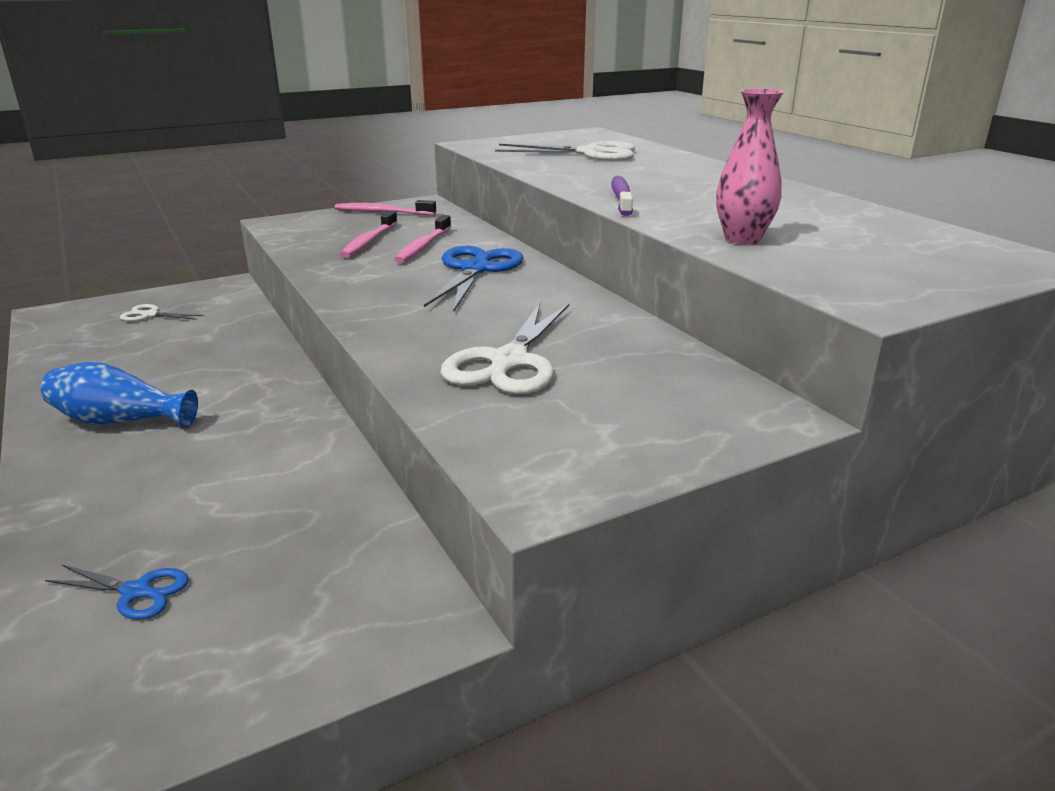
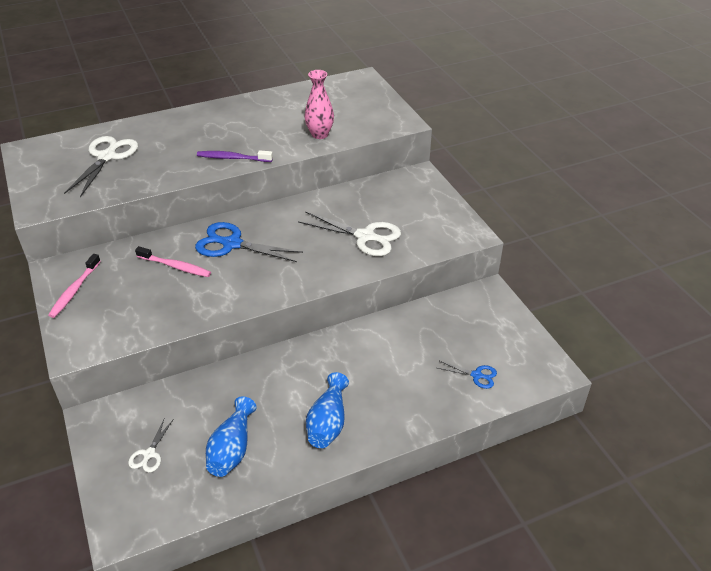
camera: 85 degrees left, 15 degrees up
(121, 357) = (232, 449): none -> blue vase
(136, 592) = (476, 375): blue scissors -> blue scissors turned 90 degrees clockwise
(369, 241) = (153, 293): pink toothbrush -> none

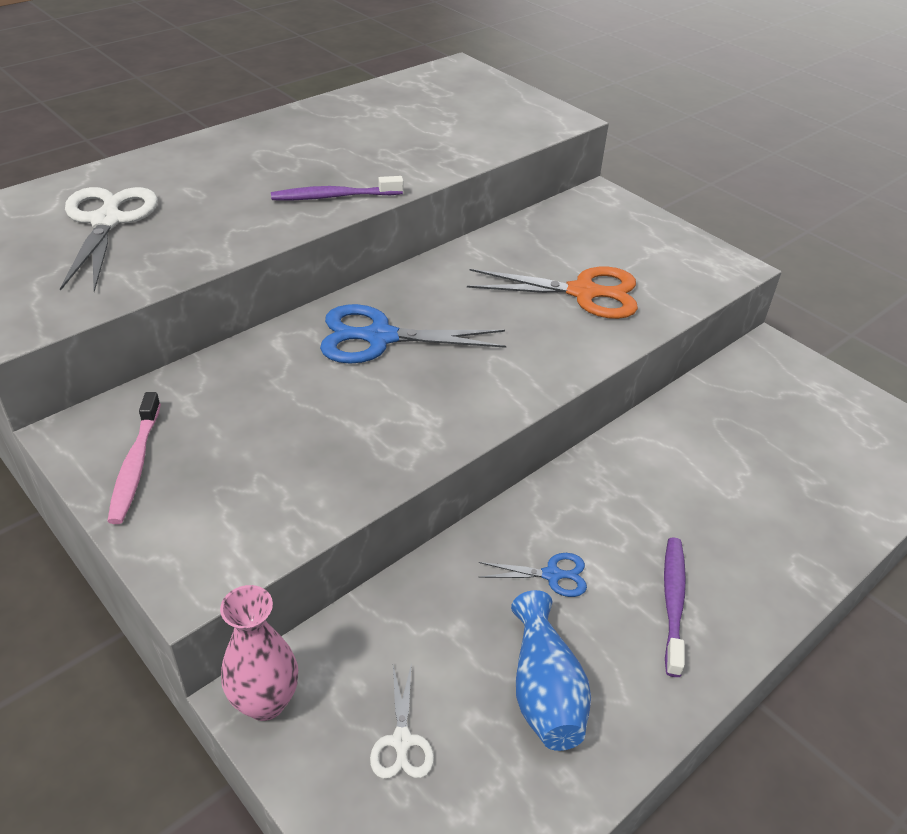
camera: 20 degrees left, 0 degrees up
(175, 266) = (303, 390): pink toothbrush -> none
(319, 134) = (450, 147): pink vase -> pink vase (265, 702)
(328, 423) = (673, 602): blue vase -> purple toothbrush
(365, 236) = (583, 293): white scissors -> orange scissors
(476, 375) = (837, 474): blue scissors -> blue scissors (552, 575)

